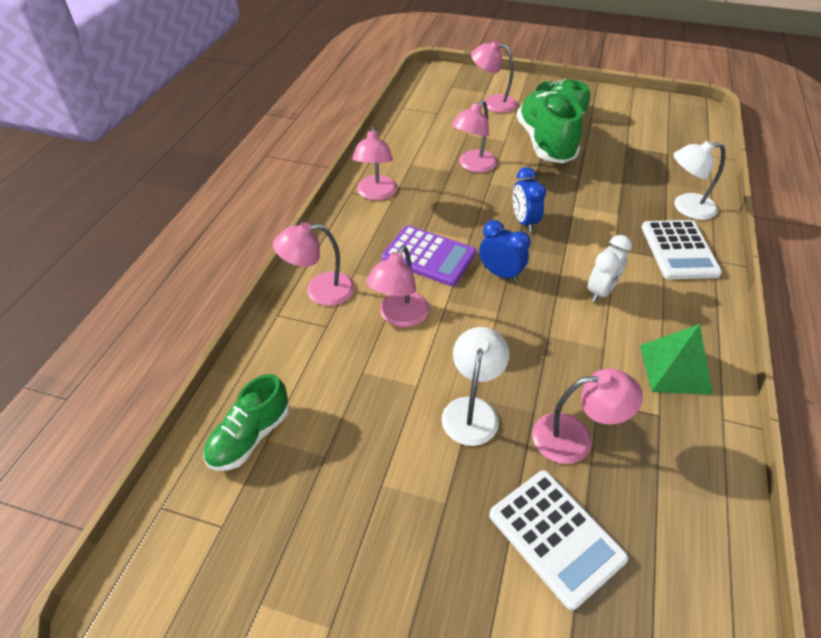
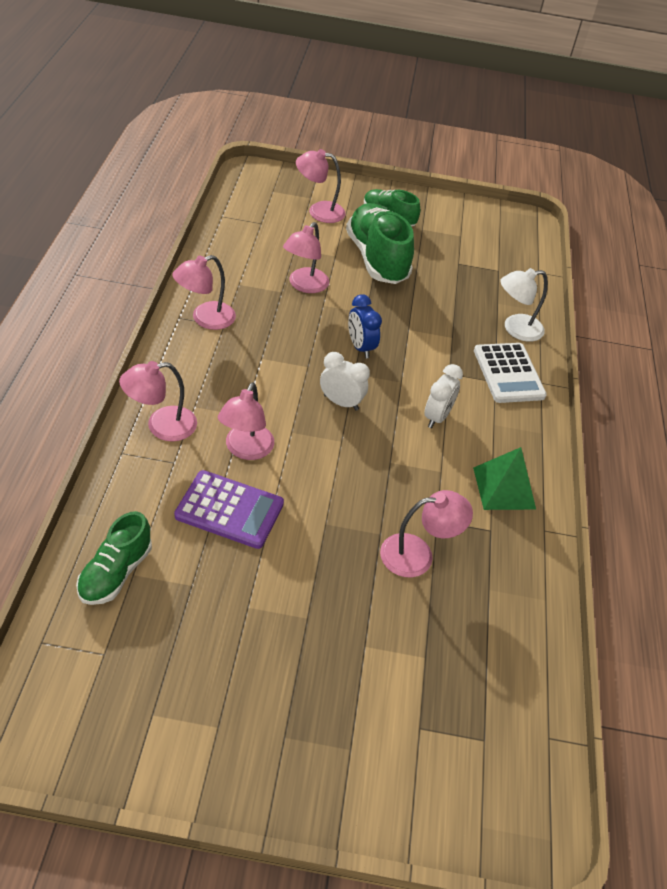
camera: 15 degrees left, 0 degrees up
(376, 194) = (205, 319): pink lamp -> pink lamp turned 60 degrees clockwise
(429, 256) = (268, 386): purple calculator -> purple calculator (229, 510)
(472, 410) = (324, 535): white lamp -> none
(500, 274) = (341, 402): blue clock -> white clock
(556, 536) = (405, 638): white calculator -> none

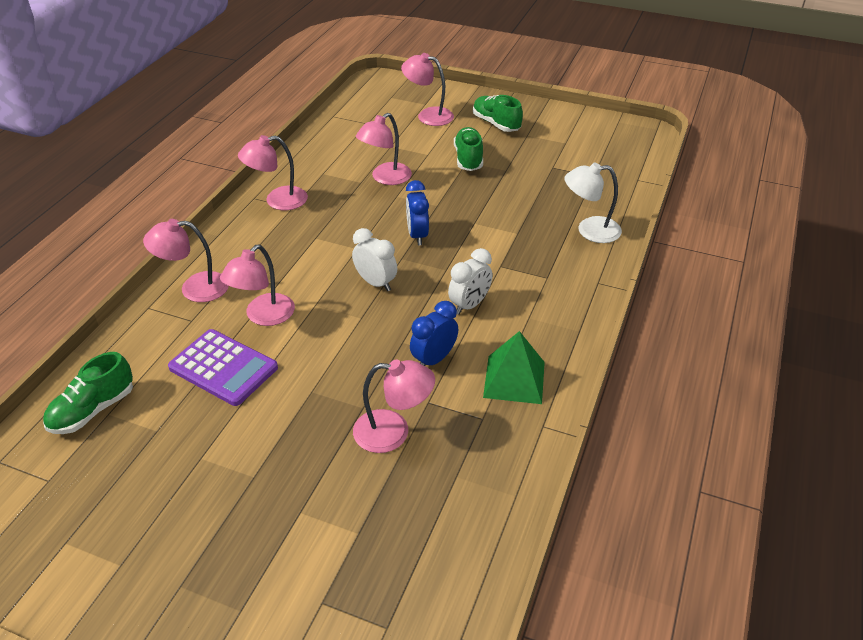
camera: 20 degrees right, 5 degrees down
(377, 259) = (468, 159): green shoe -> green shoe, size x0.59
(426, 476) = (434, 359): none -> blue clock
(508, 373) = (564, 271): white calculator -> none

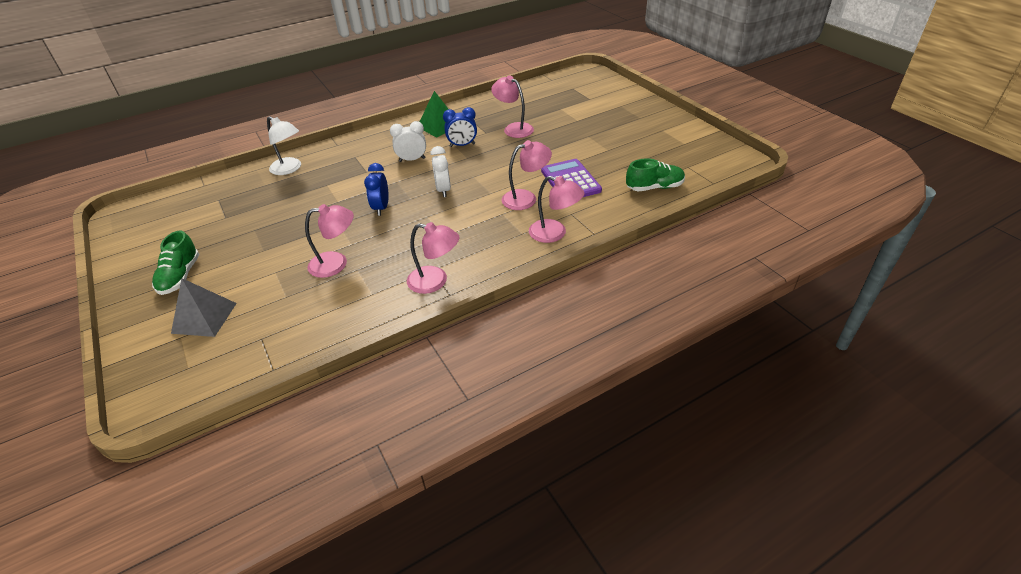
camera: 140 degrees left, 0 degrees up
(417, 235) = (381, 208): blue clock -> blue clock turned 150 degrees clockwise
(428, 115) = (204, 318): pink lamp -> grey pyramid
(468, 159) = (258, 251): green shoe -> none

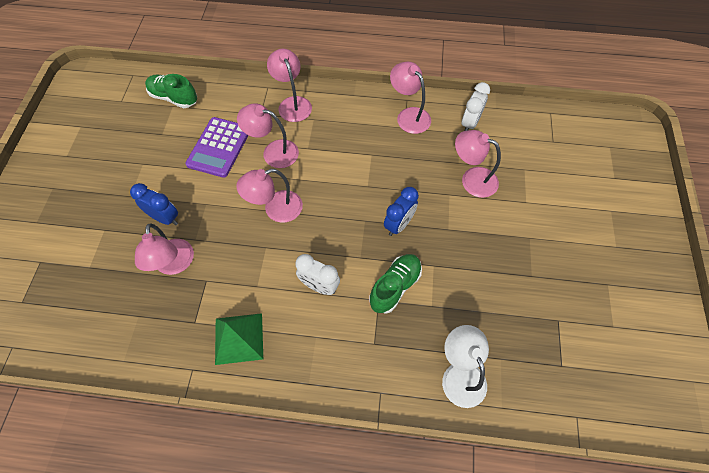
camera: 145 degrees left, 20 degrees up
(180, 276) = (613, 250): green shoe -> green shoe (395, 287)
(204, 318) = (594, 186): grey pyramid -> none
(443, 190) = (328, 211): white clock -> white clock (470, 123)
(462, 145) = (250, 274): blue clock -> blue clock (165, 218)
(483, 174) = (275, 209): none -> pink lamp

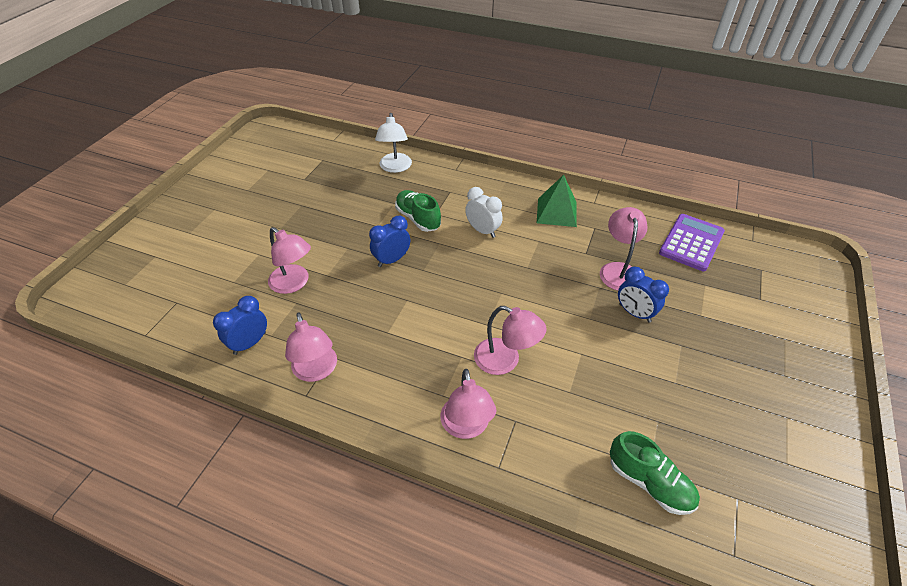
camera: 165 degrees left, 15 degrees down
(219, 147) = (575, 382): purple calculator -> purple calculator (691, 243)
(275, 209) = (512, 297): pink lamp -> none
(395, 287) = (418, 218): green shoe -> green shoe turned 90 degrees clockwise
(470, 123) = (250, 343): white clock -> blue clock

